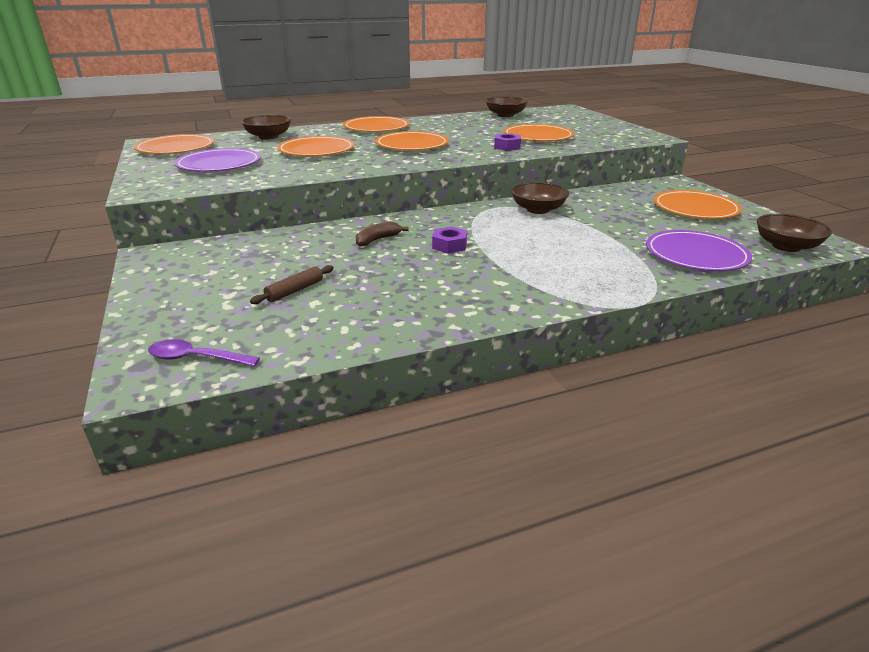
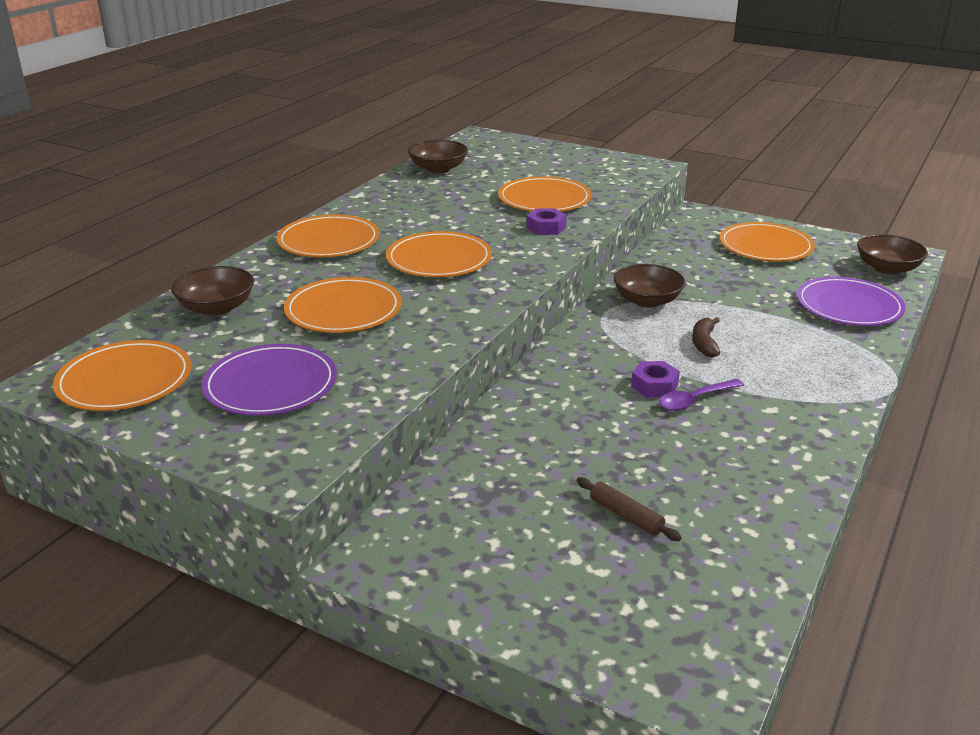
camera: 40 degrees left, 0 degrees up
(196, 358) = (699, 641): purple spoon -> purple spoon (695, 400)
(294, 290) = (626, 516): brown rolling pin -> brown rolling pin turned 45 degrees counterclockwise
(377, 240) = (575, 411): brown banana -> brown banana (704, 343)

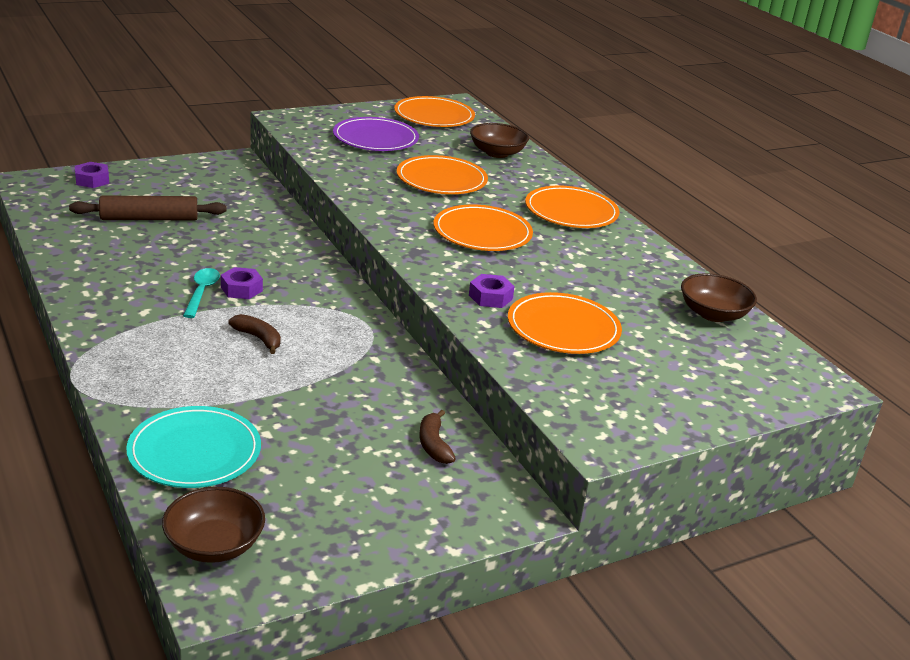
camera: 120 degrees right, 0 degrees up
(610, 637) = (92, 180): none -> purple nut
(626, 516) = (149, 218): brown rolling pin -> brown rolling pin, size x1.76
(647, 301) = (360, 354): brown bowl -> none
(692, 247) = (433, 445): none -> brown banana
(695, 400) = (201, 292): purple spoon -> turquoise spoon
(765, 246) = (376, 496): orange plate -> none
(849, 306) = (194, 451): purple plate -> turquoise plate

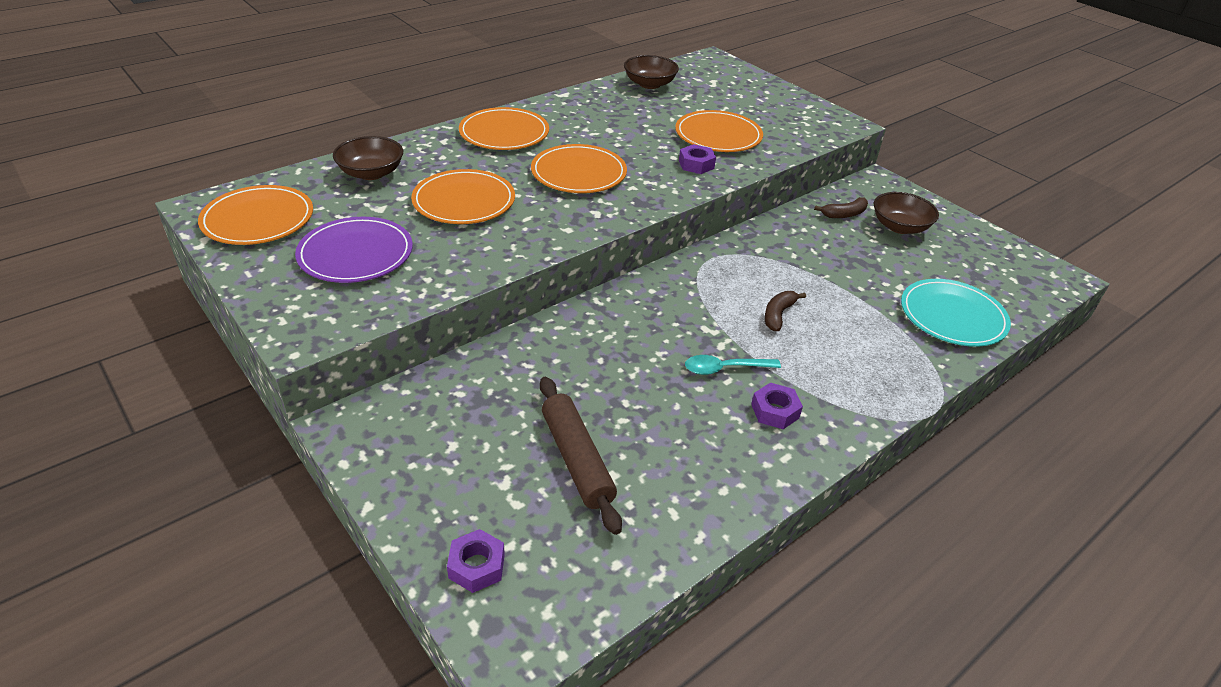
camera: 100 degrees left, 10 degrees up
(214, 545) = (1027, 287): brown bowl -> brown bowl (899, 227)
(241, 289) = (699, 343): purple nut -> purple nut (775, 411)

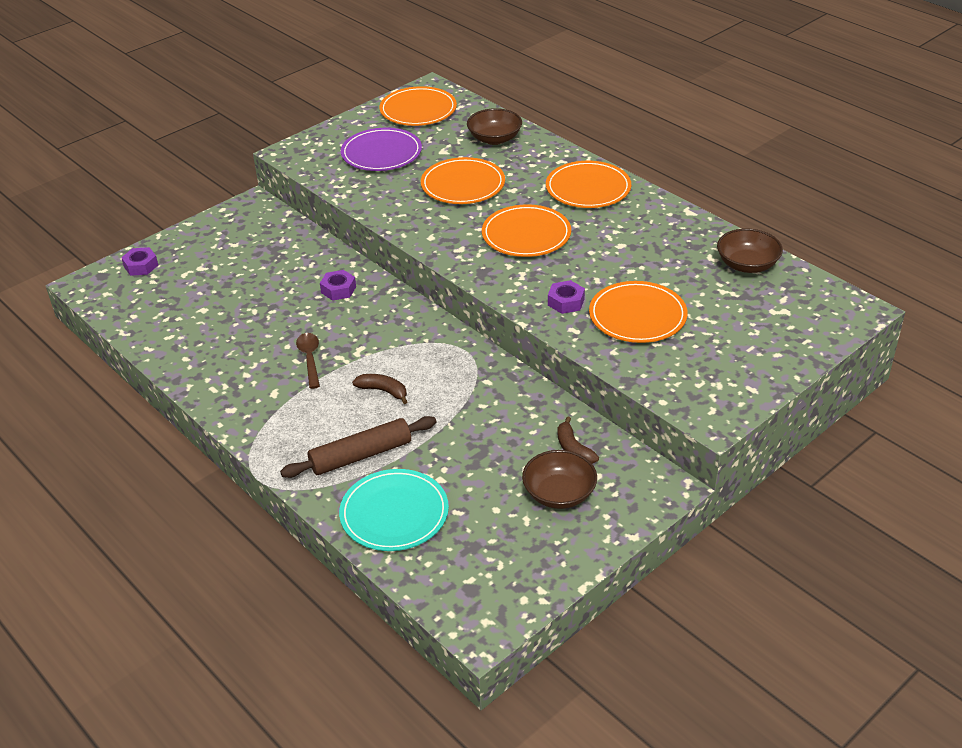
camera: 90 degrees right, 0 degrees up
(576, 459) = (218, 294): brown rolling pin -> brown rolling pin (361, 455)
(725, 368) = (310, 359): turquoise spoon -> brown spoon
(775, 411) = (261, 385): purple nut -> purple nut (338, 290)

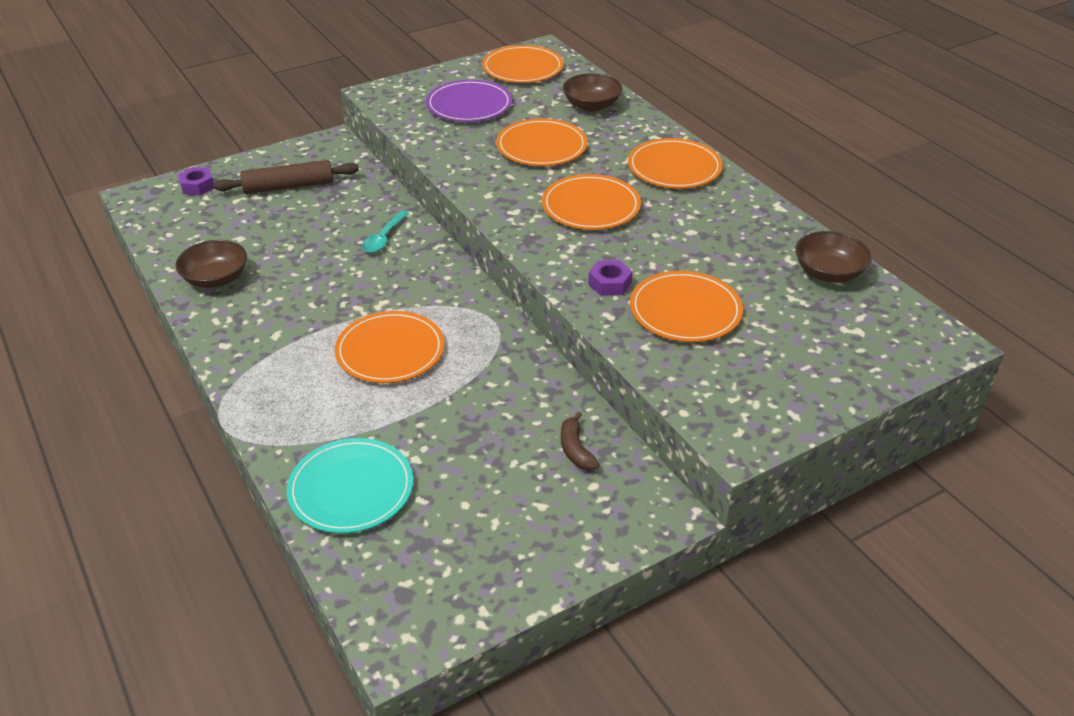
camera: 10 degrees right, 0 degrees up
(310, 359) = (327, 305): brown spoon -> none
(338, 290) = (384, 238): purple nut -> turquoise spoon
(361, 455) = (340, 417): brown rolling pin -> brown rolling pin (289, 186)
(383, 391) = (390, 351): brown banana -> orange plate
(559, 493) = (542, 499): brown bowl -> brown bowl (216, 279)

